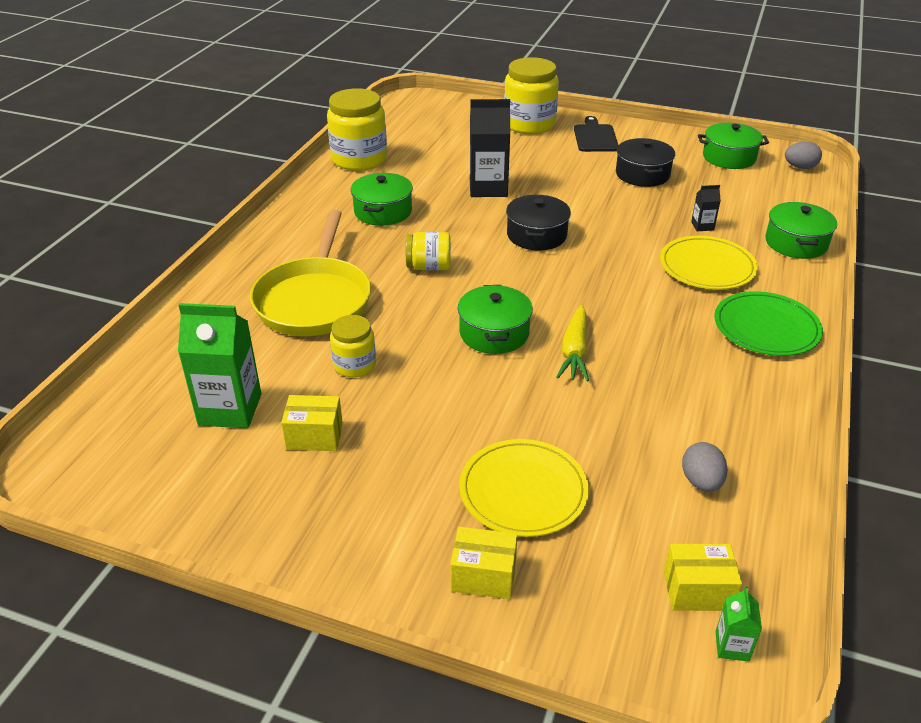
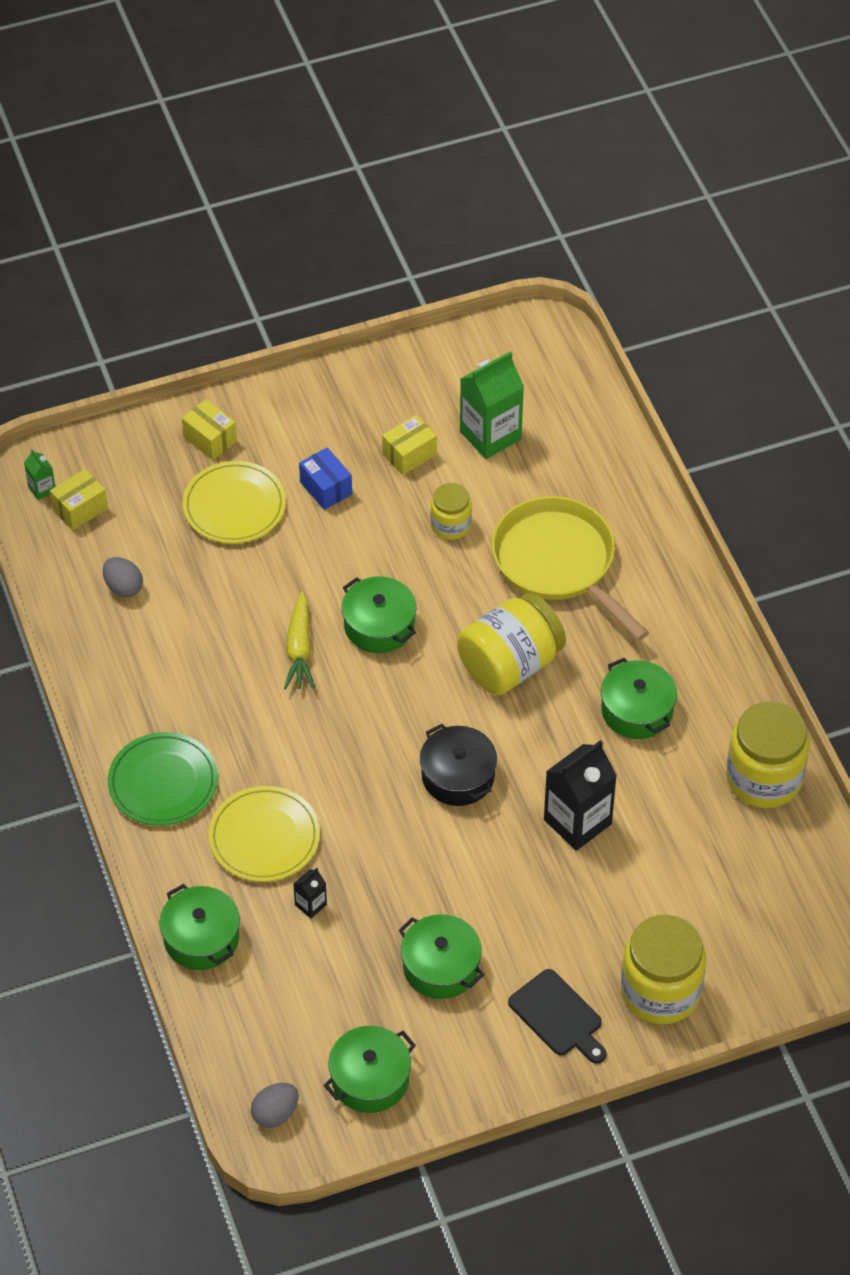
camera: 140 degrees right, 15 degrees up
(420, 453) = (326, 488): none -> blue box
(429, 266) = (510, 665): yellow jar -> yellow jar, size x1.80
(483, 576) = (210, 439): yellow box -> yellow box turned 75 degrees clockwise
(574, 351) = (299, 648): yellow carrot -> yellow carrot turned 150 degrees counterclockwise
(642, 174) = (441, 966): black pot -> green pot

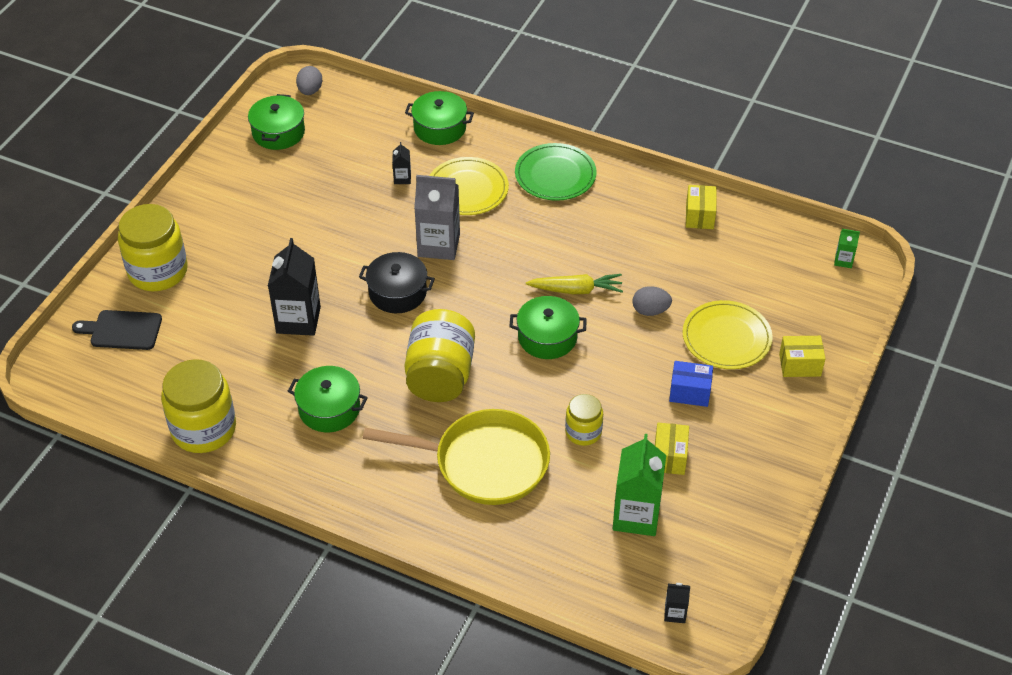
camera: 135 degrees right, 5 degrees down
(80, 509) = (806, 267): yellow box -> yellow box (699, 216)
(123, 587) = (718, 246): grey egg -> grey egg (650, 311)
(299, 648) = (575, 290): yellow carrot -> yellow carrot turned 135 degrees clockwise
(364, 796) = (438, 245): none -> grey carton
(441, 966) = (297, 200): green pot -> none
(547, 355) = (675, 613): none -> black carton
(558, 1016) = (206, 221): black cutting board -> black cutting board (122, 330)

